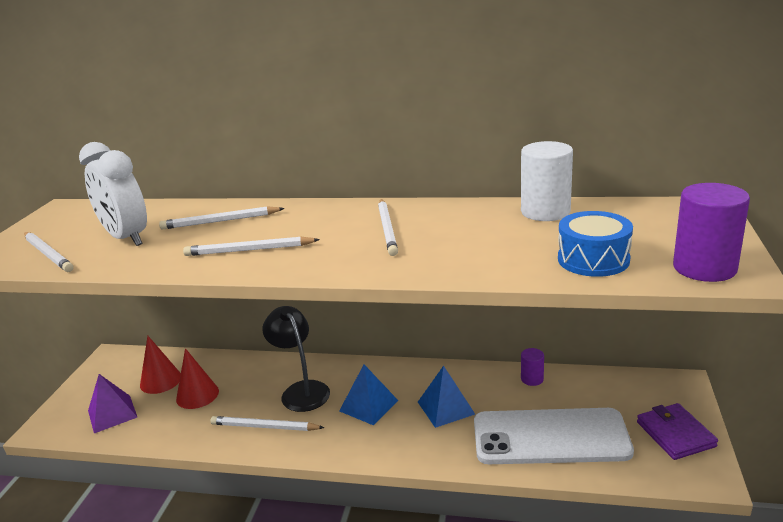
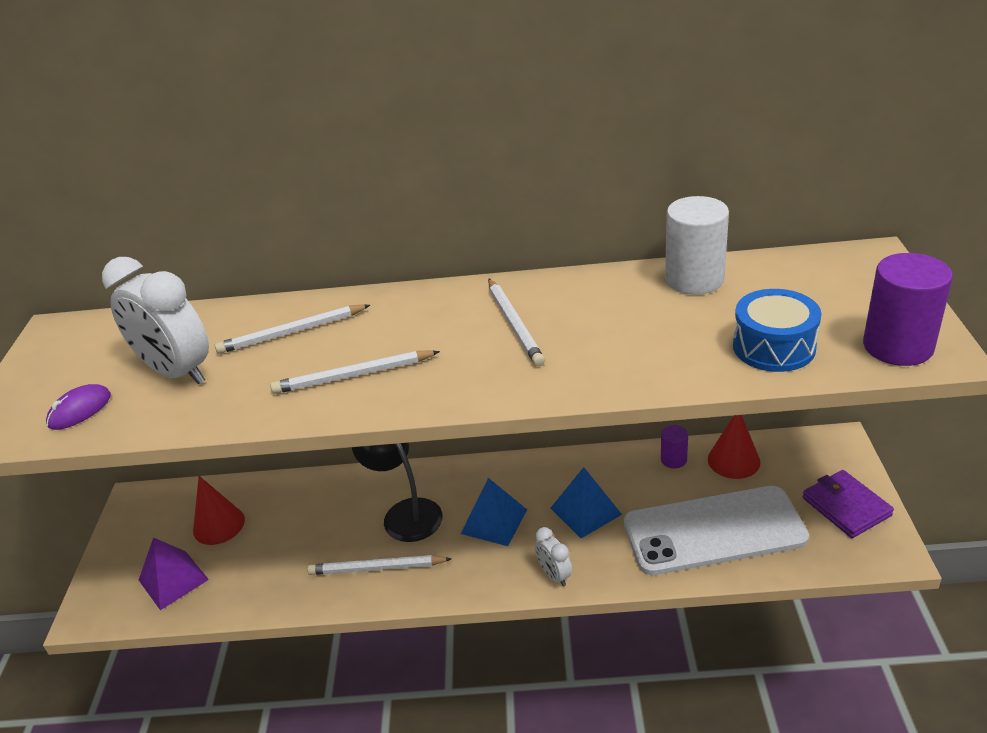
camera: 10 degrees left, 10 degrees up
(48, 254) = (80, 410): white pencil -> purple mouse
(197, 395) = (275, 538): red cone -> red cone (733, 460)
(403, 452) = (554, 575): none -> white clock

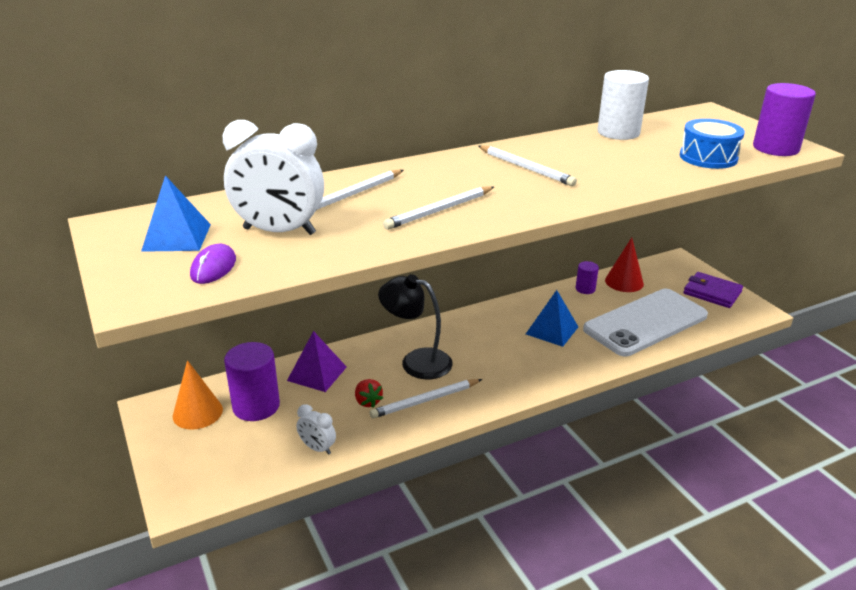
camera: 30 degrees left, 5 degrees down
(166, 517) = (197, 412): none -> orange cone
(173, 579) = (246, 454): purple pyramid -> purple pyramid (317, 373)
(219, 525) = (256, 406): red cone -> purple cylinder
(321, 551) = (367, 401): none -> red strawberry
(494, 521) = (491, 351): blue pyramid -> blue pyramid (176, 237)
(554, 575) = (563, 372): white clock -> white clock (317, 448)

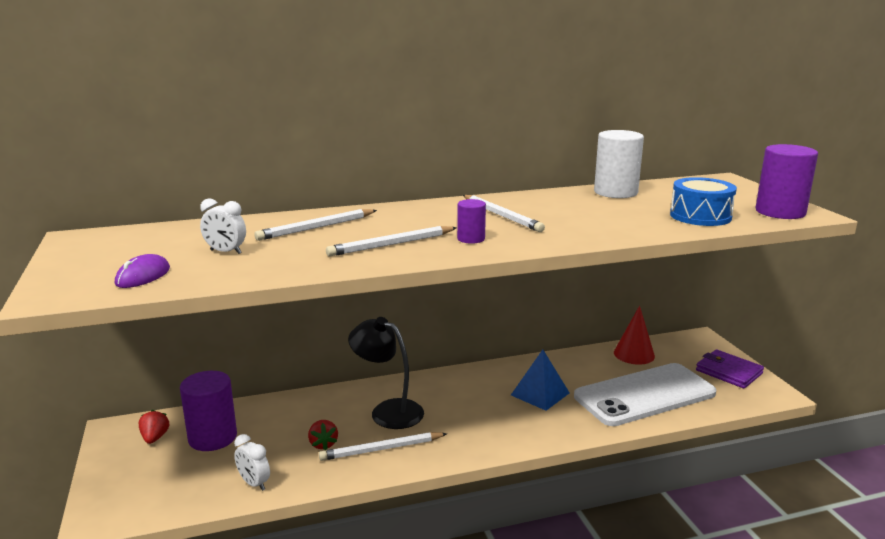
camera: 10 degrees right, 10 degrees down
(176, 237) = (129, 251): blue pyramid -> none
(197, 412) = (155, 438): orange cone -> red strawberry
(279, 231) = (225, 252): white clock -> white clock, size x0.49
(317, 373) = (284, 413): purple pyramid -> none
(585, 289) = (589, 358): purple cylinder -> purple cylinder (471, 239)

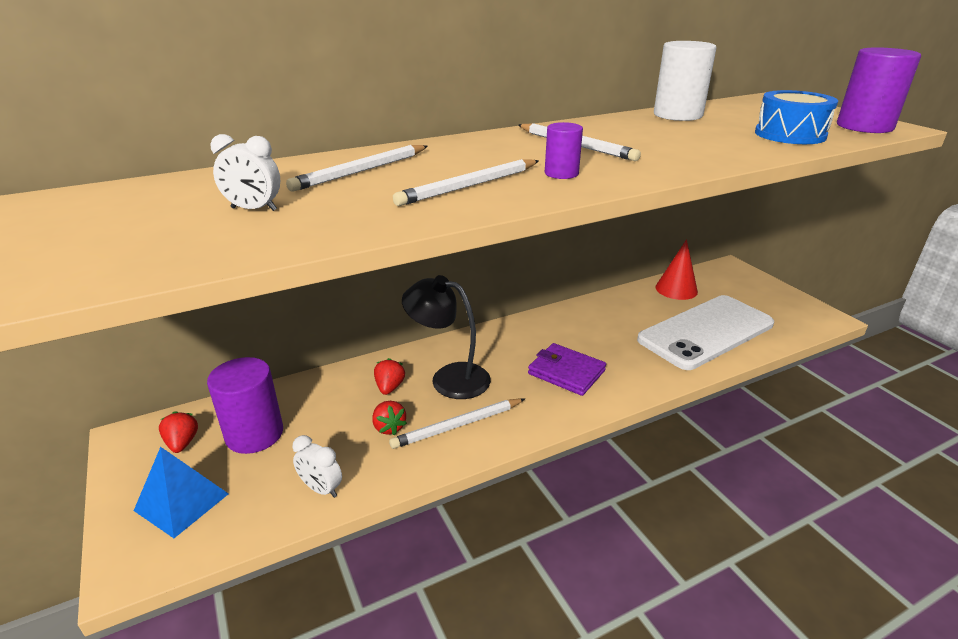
camera: 10 degrees left, 10 degrees up
(143, 276) = (143, 252): purple mouse -> none
(334, 413) = (389, 387): none -> red strawberry
(540, 394) = (602, 341): blue pyramid -> blue pyramid (181, 502)
(728, 372) = (773, 299): purple wallet -> purple wallet (566, 372)

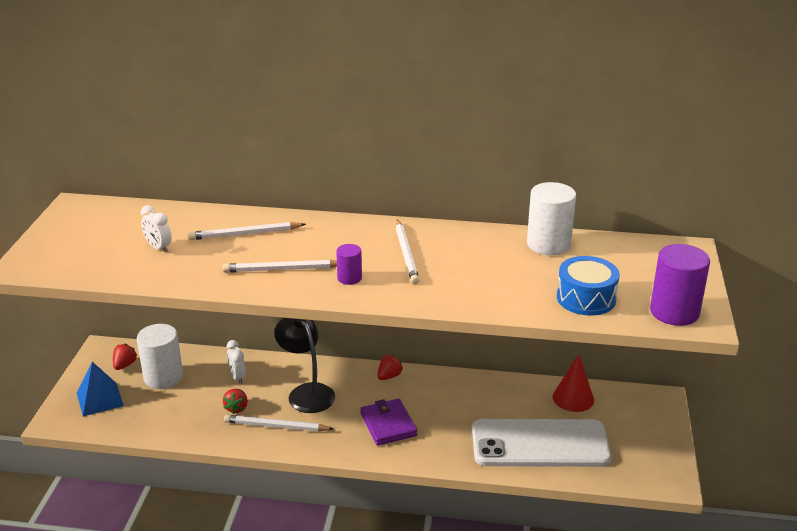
camera: 35 degrees right, 0 degrees up
(254, 434) = (163, 377): purple cylinder -> white cylinder
(321, 489) = (168, 426): white clock -> white clock (237, 377)
(389, 387) = (264, 382): red strawberry -> red strawberry (389, 376)

